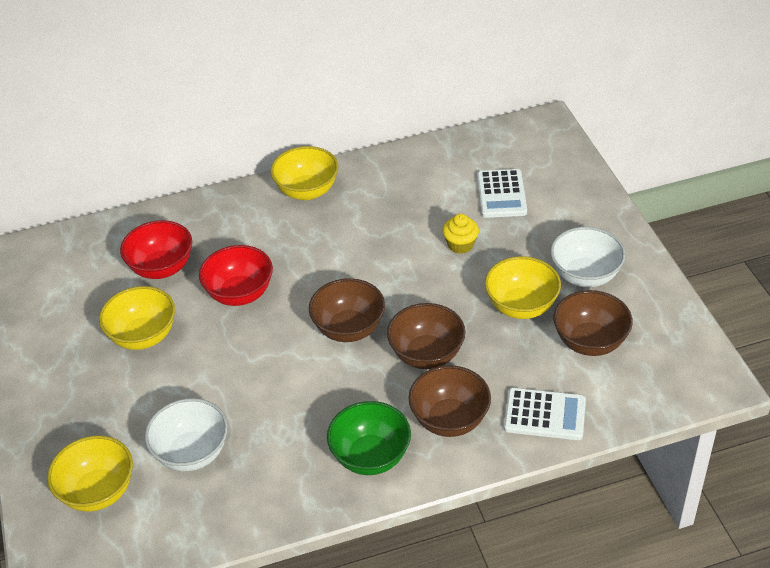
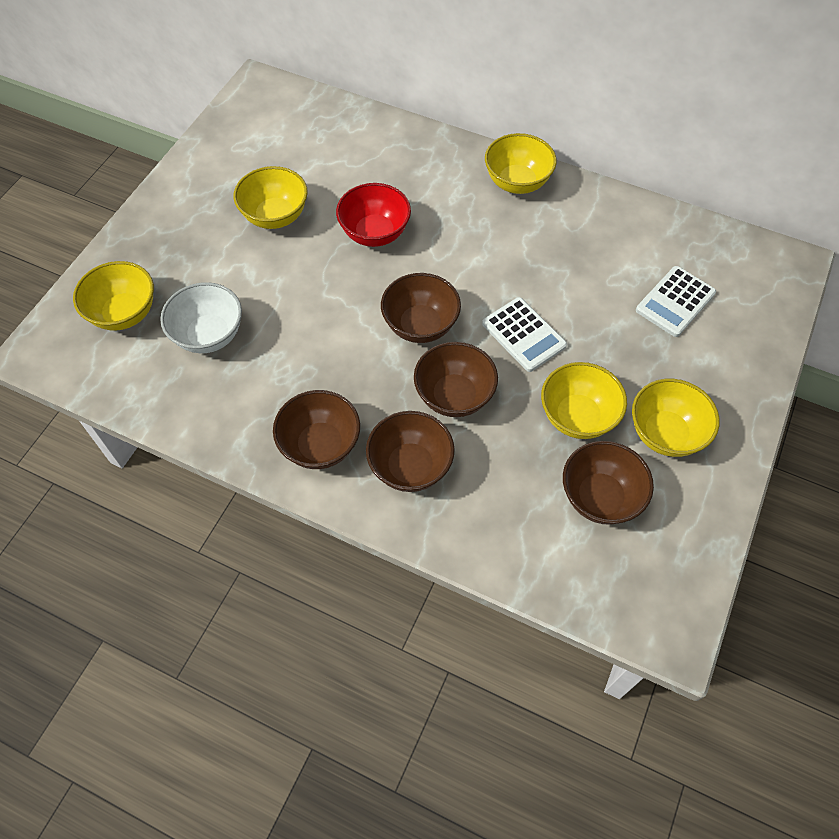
camera: 40 degrees right, 15 degrees up
(162, 268) = (344, 170): red bowl -> none
(371, 456) = (320, 445): green bowl -> brown bowl
(460, 244) = (588, 321): yellow cupcake -> none
(545, 415) = (488, 528): white calculator -> white calculator (524, 335)
(585, 275) = (665, 433): white bowl -> yellow bowl

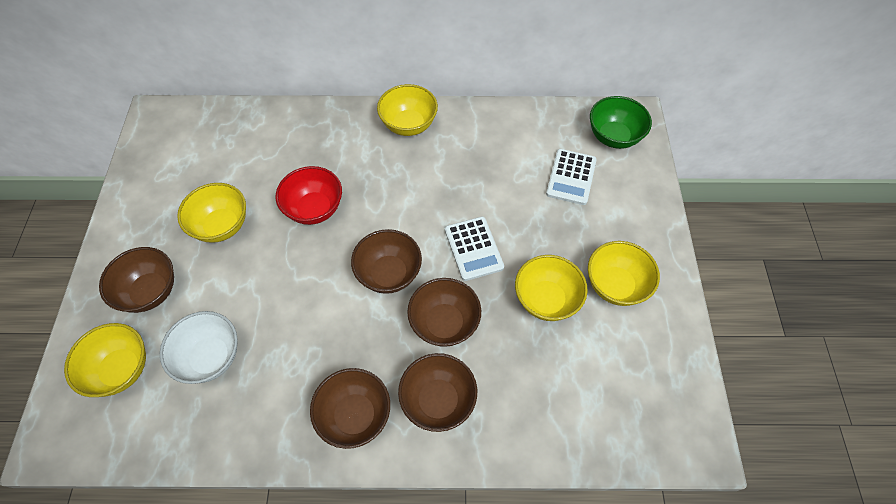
camera: 25 degrees left, 0 degrees up
(524, 335) = (473, 248): white calculator -> white calculator turned 45 degrees clockwise
(600, 497) = (594, 359): brown bowl -> brown bowl (150, 291)
(751, 276) = (613, 137): none -> green bowl

